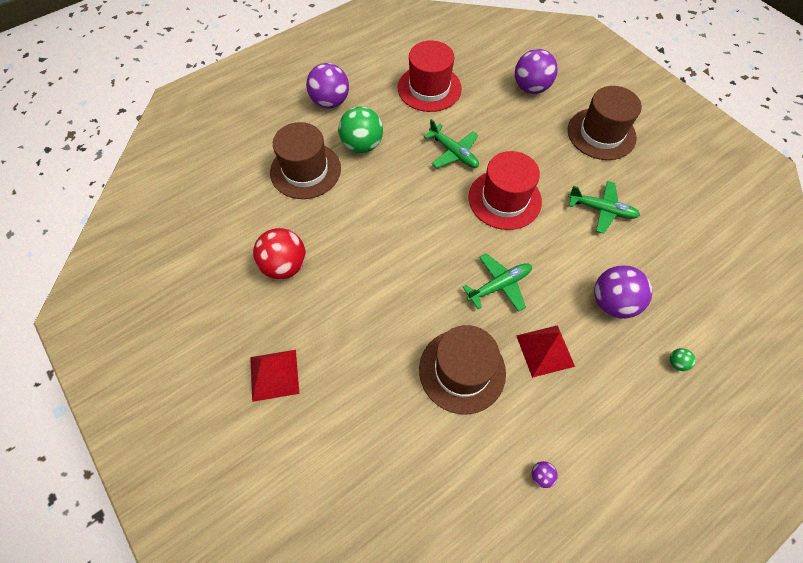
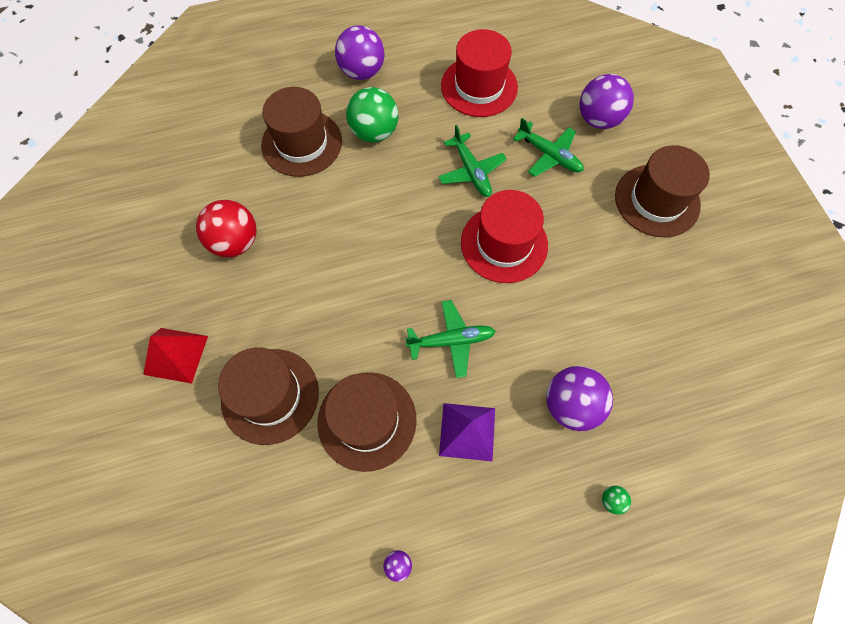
camera: 20 degrees right, 5 degrees up
(372, 379) = (270, 395): none -> brown hat
(545, 350) = (467, 431): red pyramid -> purple pyramid
(601, 210) = (611, 292): green plane -> green plane (549, 155)

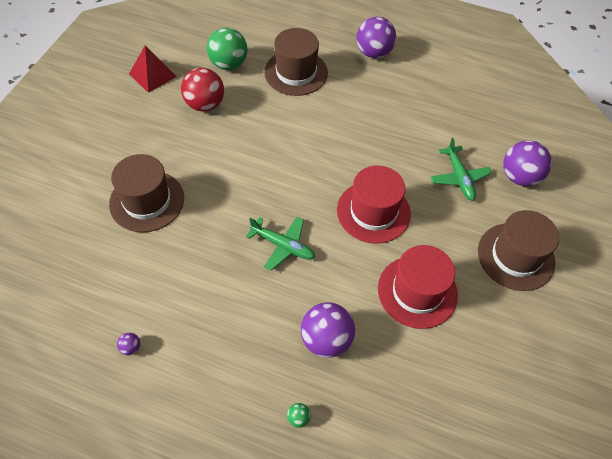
camera: 35 degrees right, 10 degrees down
(176, 355) = (117, 144): red pyramid -> red pyramid (152, 75)
(367, 420) = (188, 254): brown hat -> none
(374, 132) = (348, 93): green ball -> green ball (228, 64)
(467, 431) = (243, 305): purple pyramid -> none
(471, 171) = (392, 154): green plane -> none
(479, 86) = (447, 105): red hat -> red hat (417, 291)

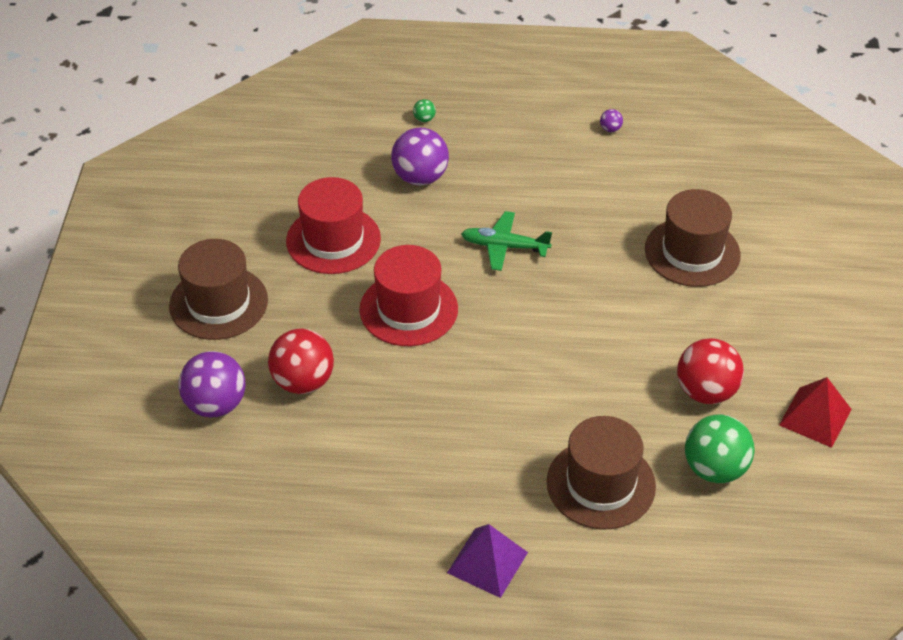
camera: 165 degrees right, 10 degrees down
(373, 52) = (487, 562): purple ball -> purple pyramid
(459, 177) = (303, 381): green plane -> red ball

